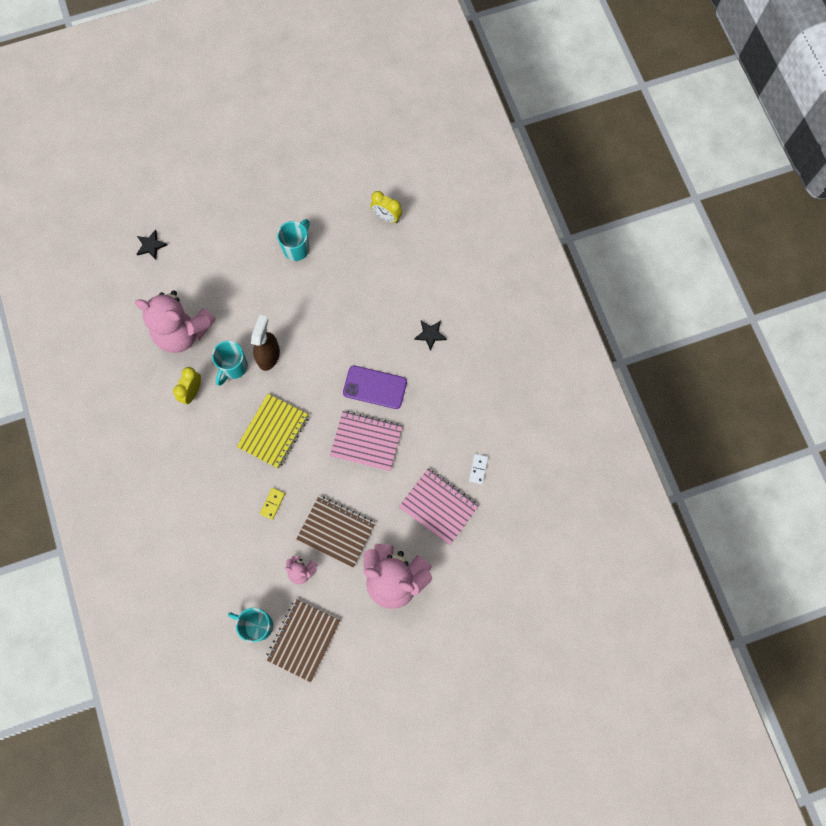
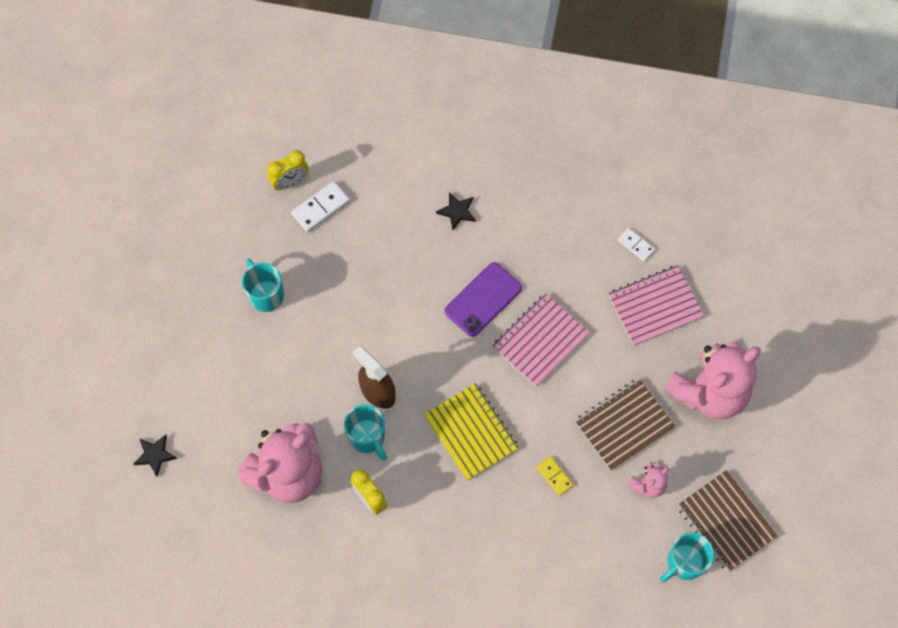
camera: 60 degrees left, 5 degrees down
(379, 246) = (321, 208): none -> white domino

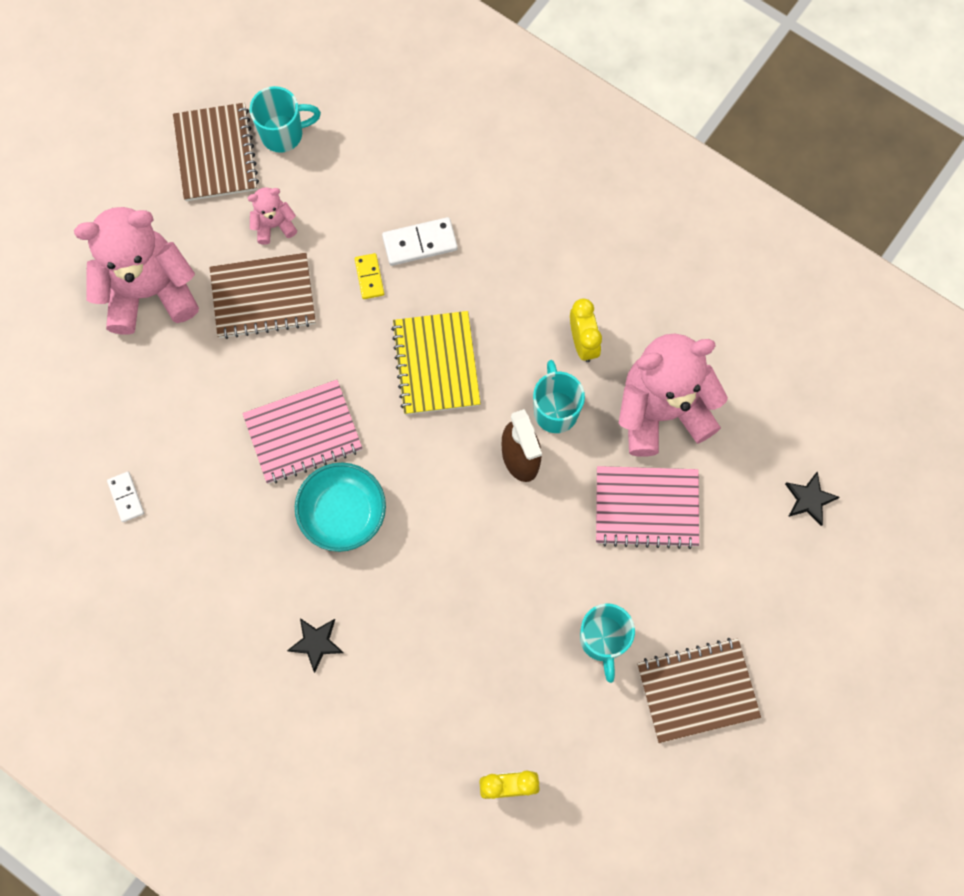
camera: 155 degrees left, 5 degrees up
(188, 291) = (697, 690): none -> brown notebook
(321, 208) = (485, 729): white domino -> white domino (420, 243)
(483, 299) = (343, 513): purple phone -> turquoise bowl
(655, 306) = (149, 413): pink notebook -> pink notebook (646, 507)

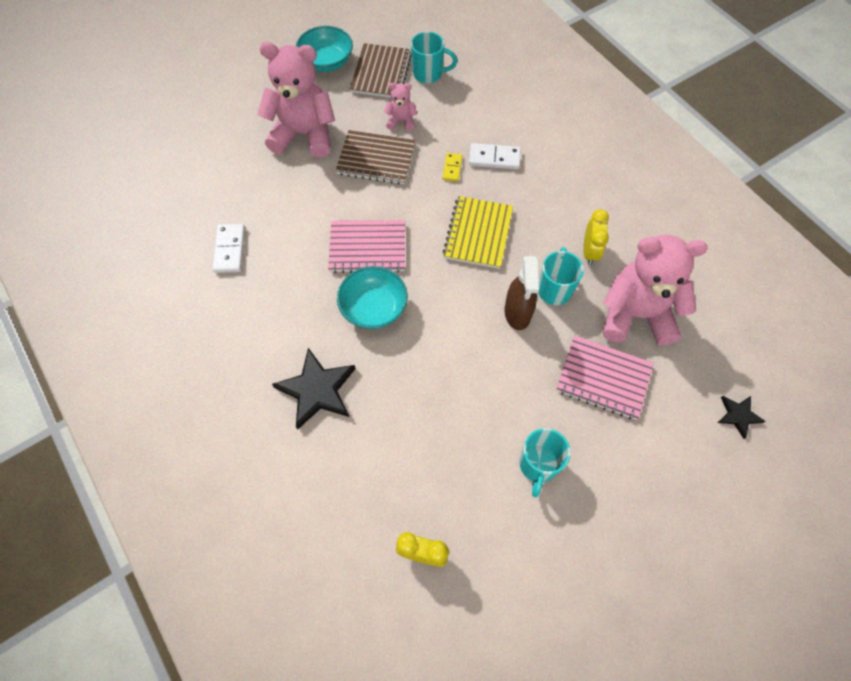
camera: 20 degrees right, 10 degrees down
(126, 497) = (229, 249): white domino -> white domino, size x1.57
(131, 160) = (327, 62): none -> turquoise bowl
(316, 643) = (317, 390): black star -> black star, size x1.86
(697, 690) = (604, 533): brown notebook -> none

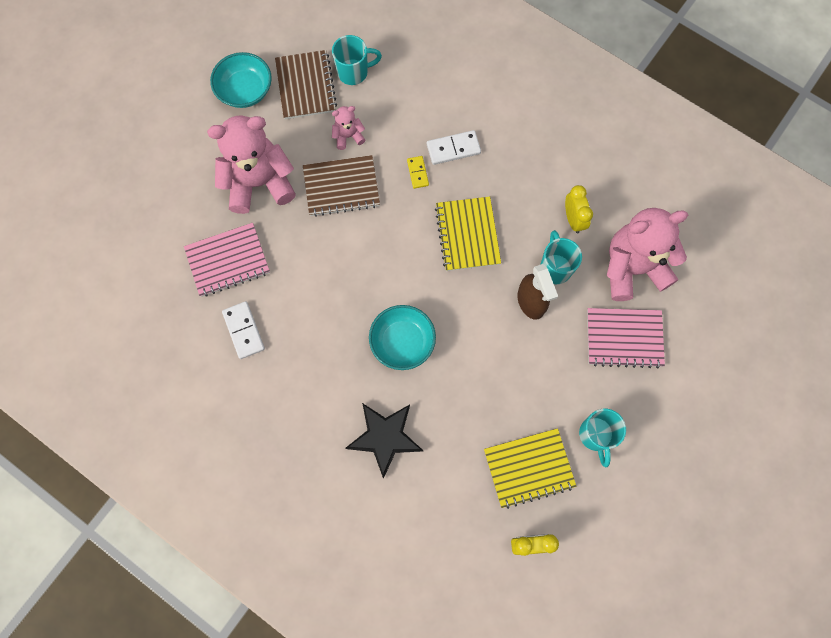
camera: 20 degrees left, 10 degrees up
(367, 248) = (372, 284): pink notebook -> pink notebook (227, 260)
(452, 473) = (529, 468): none -> yellow notebook
(738, 415) = (743, 332): black star -> none

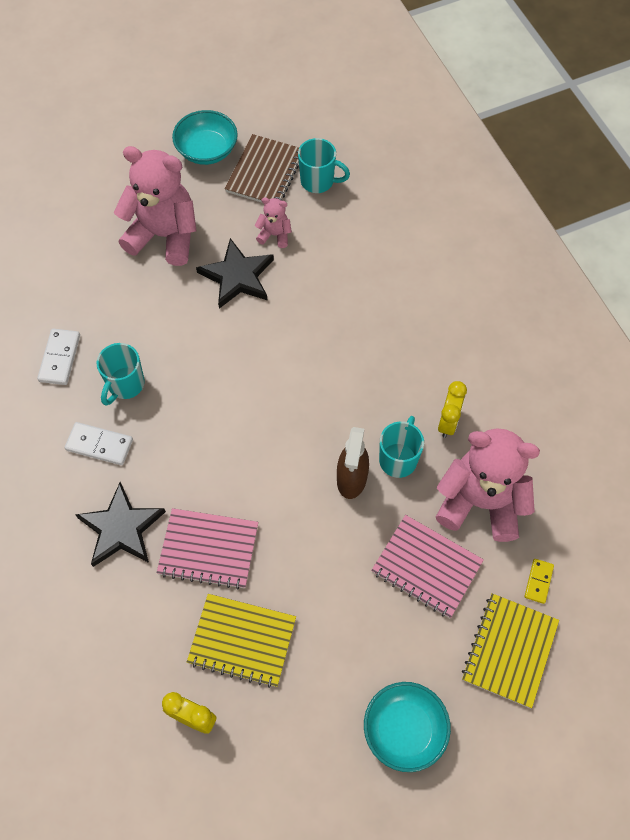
camera: 30 degrees right, 10 degrees down
(227, 260) = (89, 289): pink notebook -> pink notebook (208, 549)
(341, 187) = (237, 276): brown notebook -> black star
(402, 342) = (199, 448): turquoise bowl -> turquoise bowl (404, 730)
(417, 173) = (319, 300): yellow domino -> yellow domino (538, 581)
(453, 148) = (369, 295): white domino -> white domino (99, 445)
(467, 235) = (330, 381): yellow notebook -> yellow notebook (509, 650)
(596, 435) = (333, 648): turquoise mug -> turquoise mug (125, 385)

